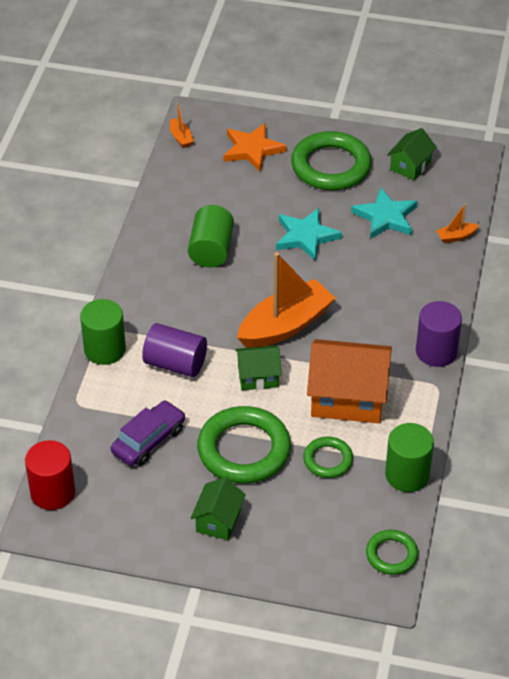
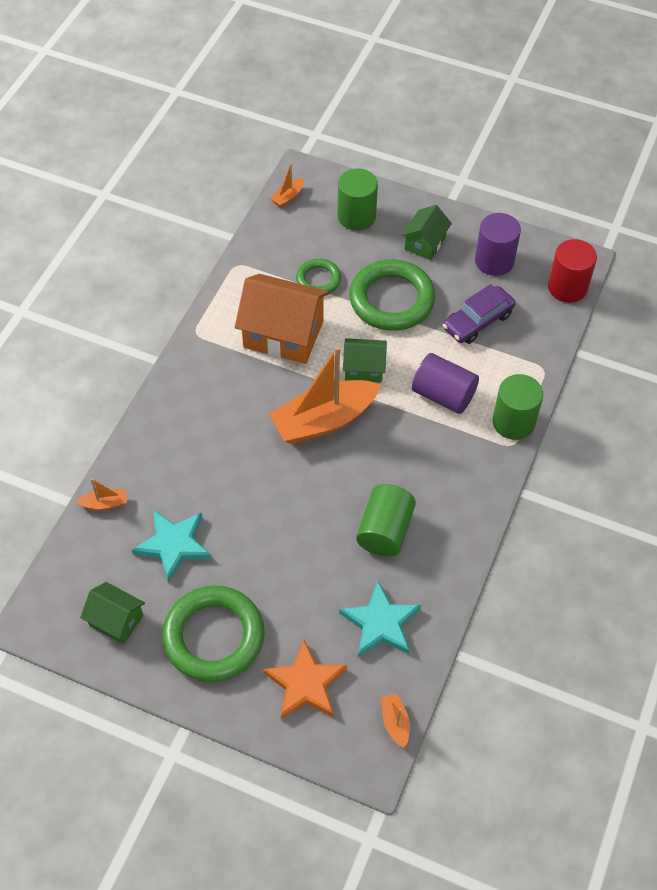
camera: 170 degrees left, 10 degrees up
(306, 236) = (273, 532): turquoise star -> turquoise star (380, 623)
(391, 555) = (288, 197): green ring -> orange boat
(407, 475) = (253, 257): green cylinder -> green cylinder (356, 216)
(410, 166) = (116, 620): green house -> green house turned 75 degrees clockwise
(436, 351) = (182, 368): purple cylinder -> purple cylinder (494, 261)

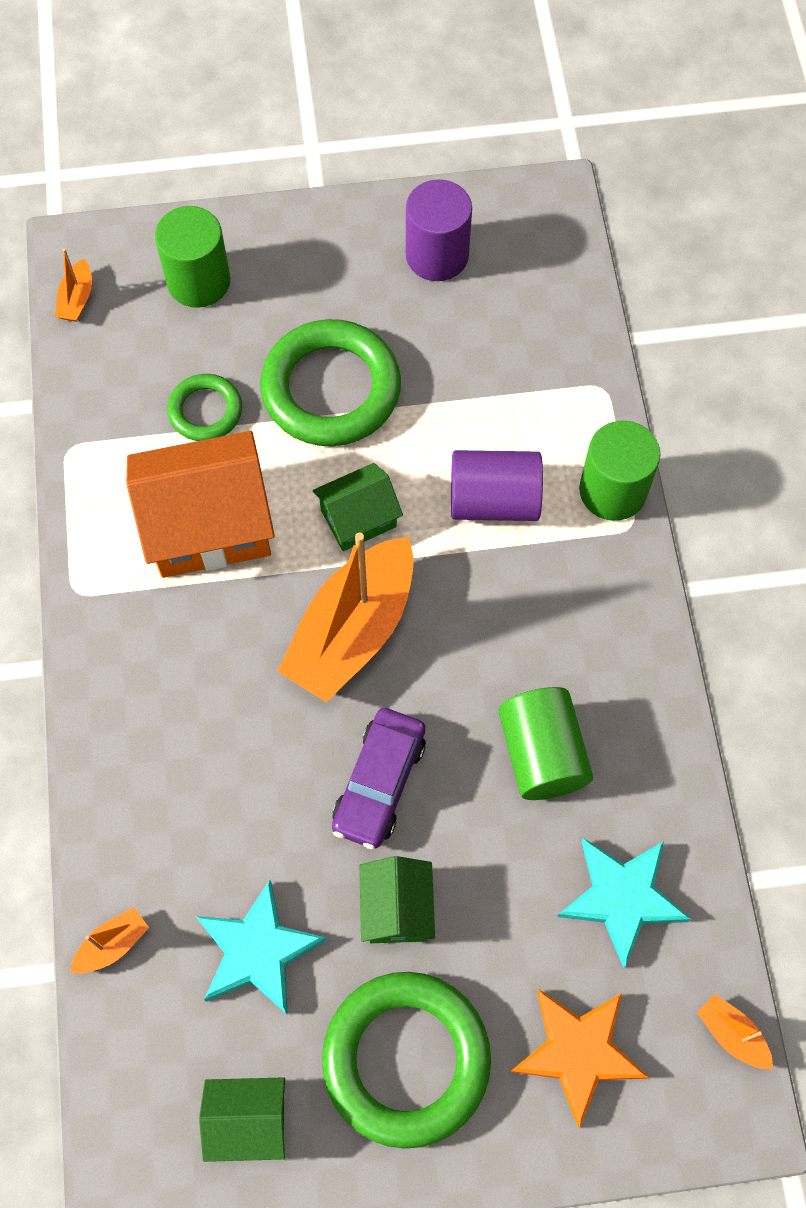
camera: 30 degrees left, 10 degrees up
(425, 243) = (323, 275): green house -> green house (396, 908)
(477, 321) = (471, 361): purple car -> purple car (379, 783)
(567, 287) = (560, 247): red cylinder -> none

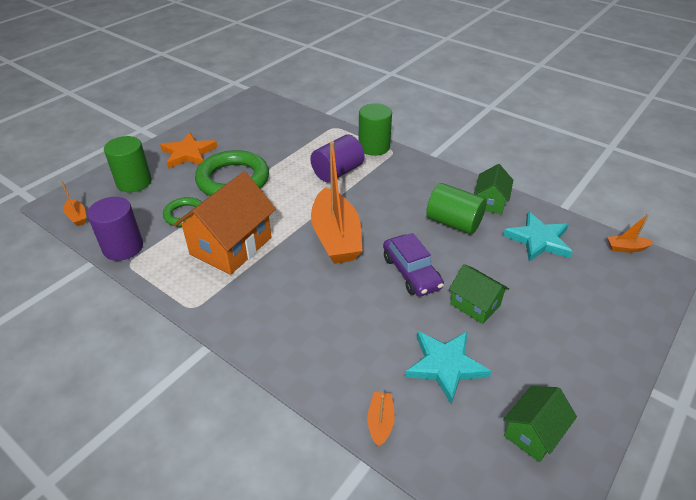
camera: 45 degrees left, 25 degrees down
(358, 518) = (293, 206): green house -> green house (490, 202)
(406, 1059) = (552, 349): green ring -> none
(437, 255) = (229, 128): purple cylinder -> purple cylinder (123, 247)
(577, 1052) = (597, 293): orange star -> orange star (188, 153)

